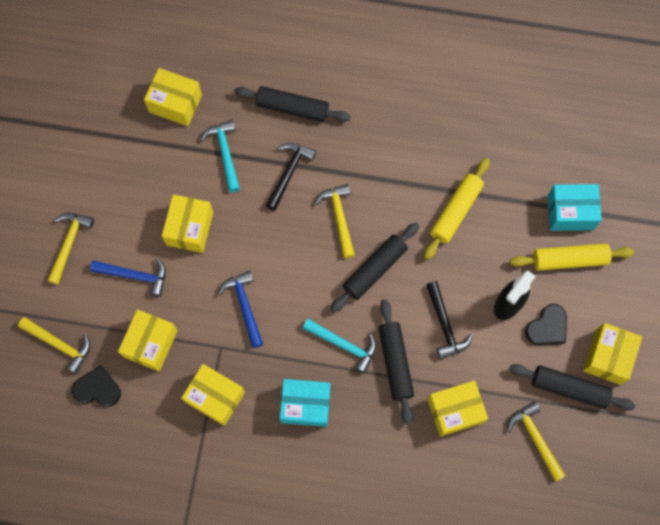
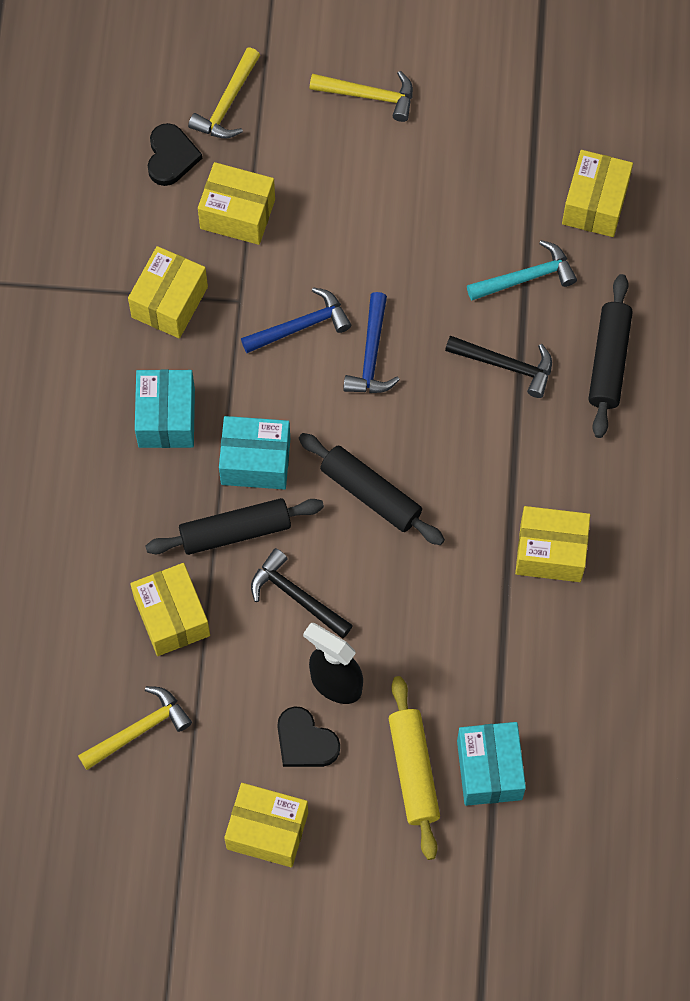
camera: 85 degrees right, 5 degrees down
(135, 276) = (331, 183): blue hammer -> blue hammer (371, 355)
(190, 228) = (407, 244): yellow box -> yellow box (550, 552)
(339, 217) = (445, 439): yellow hammer -> none
(344, 345) = (255, 461): turquoise hammer -> turquoise box
(445, 325) = (296, 596): black hammer -> black hammer turned 60 degrees clockwise
(456, 211) = (472, 602): yellow rolling pin -> none
(569, 388) = (215, 775): black rolling pin -> none

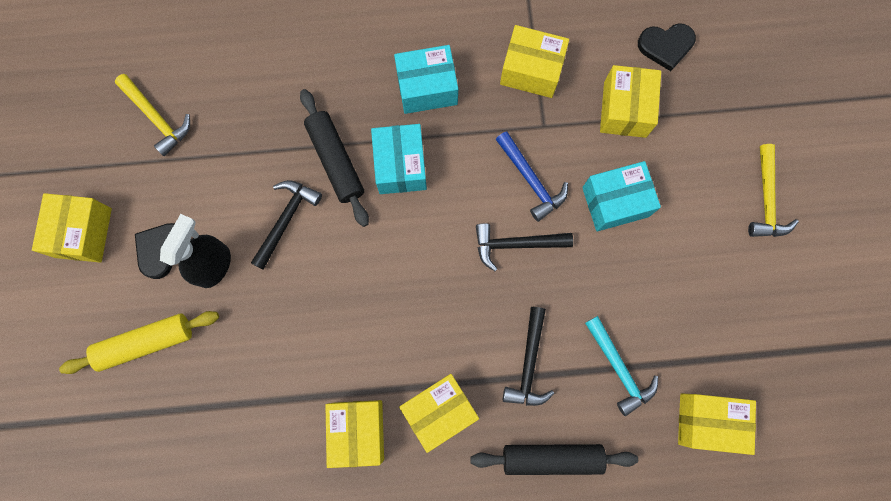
camera: 80 degrees right, 10 degrees up
(172, 617) = (254, 125): yellow box -> yellow box (439, 411)
(227, 104) = (727, 82): yellow hammer -> none
(371, 355) = (515, 244): blue hammer -> black hammer
(371, 494) = (387, 265): black rolling pin -> none
(489, 770) = (153, 407): turquoise box -> turquoise box (615, 202)

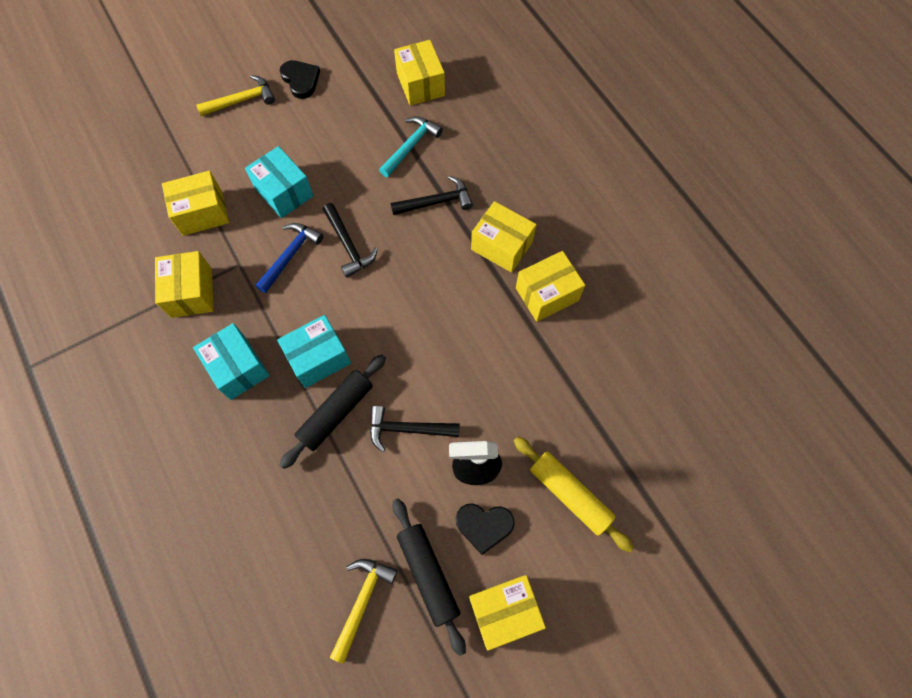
camera: 115 degrees left, 10 degrees down
(551, 458) = (495, 163): black rolling pin -> black rolling pin (428, 574)
(665, 46) = (134, 204): black heart -> black heart (301, 80)

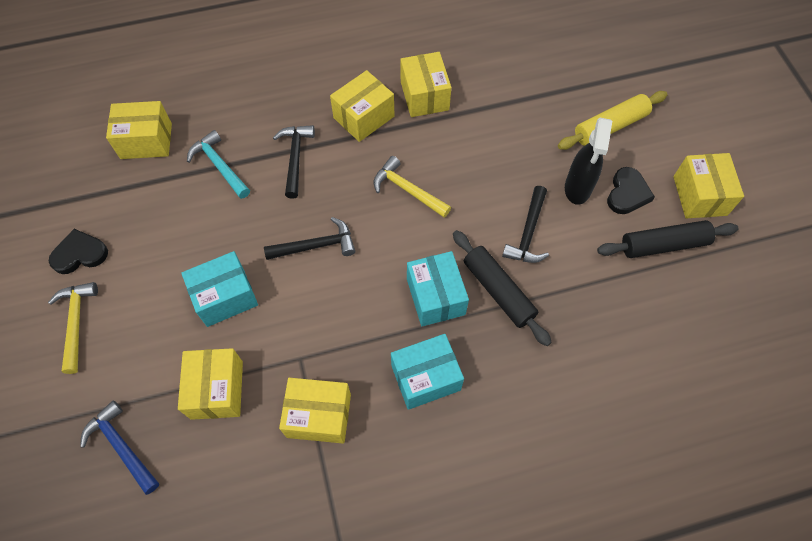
camera: 75 degrees left, 5 degrees down
(290, 255) = (307, 303): blue hammer -> blue hammer (121, 446)
(362, 601) = (681, 302): yellow hammer -> yellow hammer (407, 190)

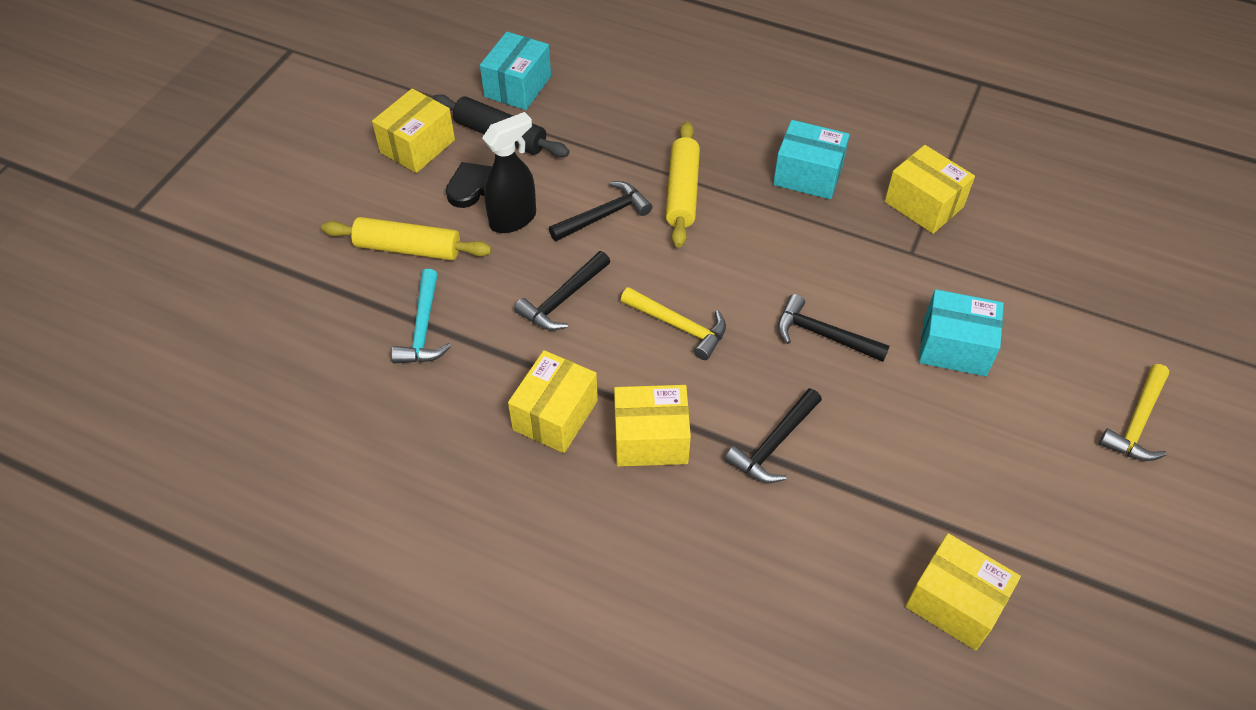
camera: 140 degrees left, 10 degrees down
(80, 254) = (1107, 499): black heart -> none
(121, 446) = (1125, 286): blue hammer -> none
(217, 390) = (1008, 275): yellow box -> none
(219, 165) = (874, 498): turquoise hammer -> turquoise hammer (423, 329)
(407, 190) = (679, 326): yellow hammer -> yellow hammer turned 45 degrees counterclockwise
(435, 297) = (743, 222): turquoise box -> turquoise box (518, 86)
(490, 159) = (562, 299): none -> black hammer
(498, 291) = (682, 192): black rolling pin -> yellow rolling pin

